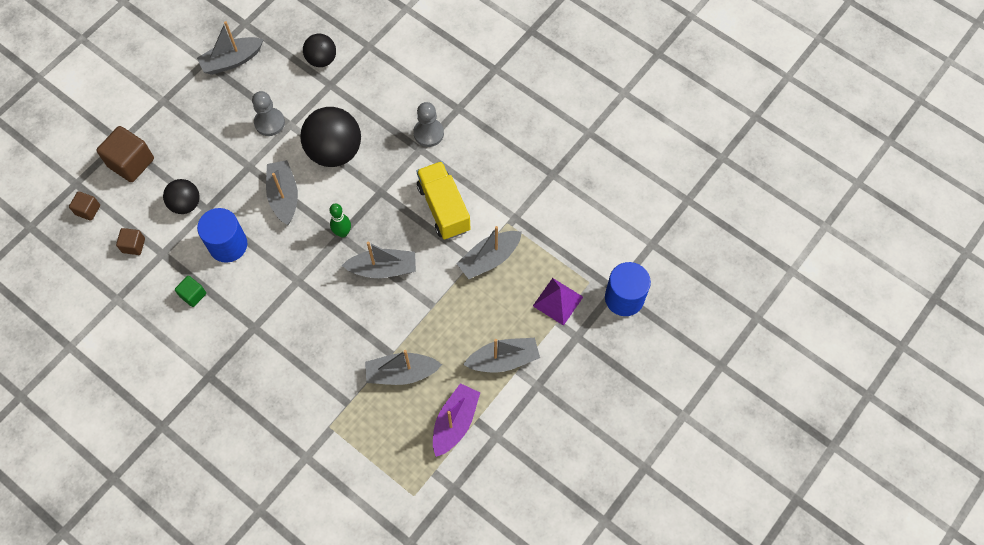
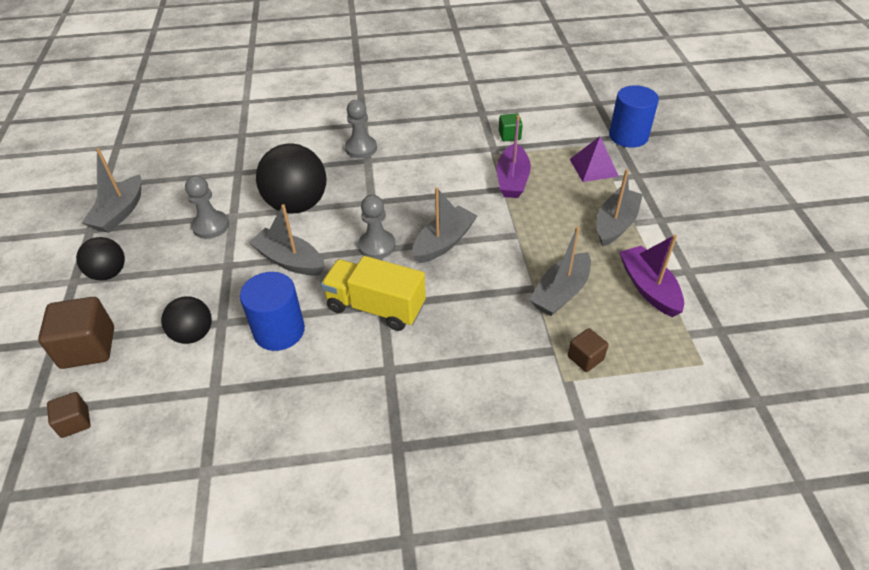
camera: 45 degrees left, 20 degrees down
(133, 245) = (171, 409): brown cube -> brown cube (585, 358)
(193, 295) = (292, 395): green cube -> green cube (509, 135)
(321, 59) = (210, 164): black ball -> black ball (109, 273)
(342, 232) = (377, 246): green bowling pin -> grey pawn
(444, 208) = (435, 177): yellow truck -> yellow truck (376, 307)
(489, 258) = (512, 180): grey boat -> purple boat

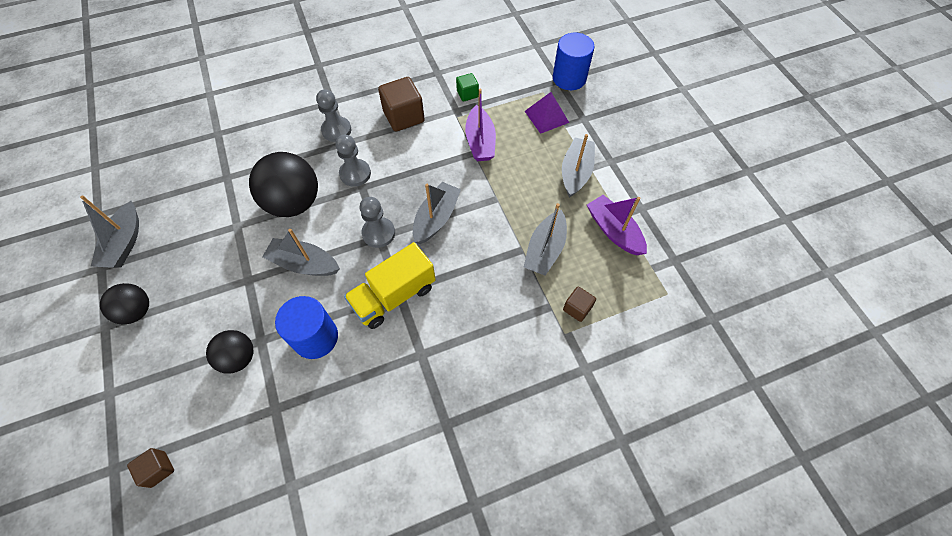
camera: 15 degrees left, 15 degrees up
(88, 347) = (144, 393): brown cube -> brown cube (404, 116)
(211, 226) = (219, 241): grey pawn -> grey pawn (355, 174)
(376, 307) = (394, 296): yellow truck -> yellow truck turned 45 degrees counterclockwise

